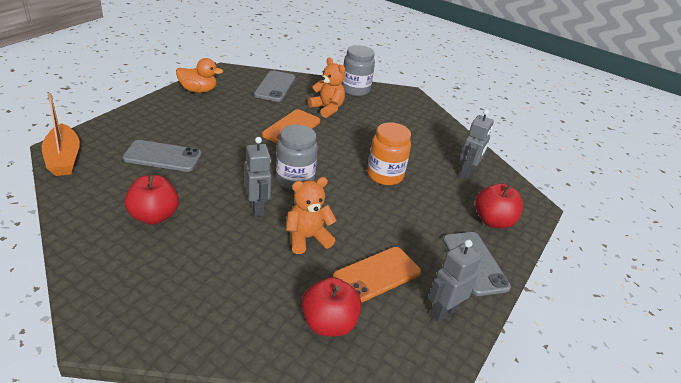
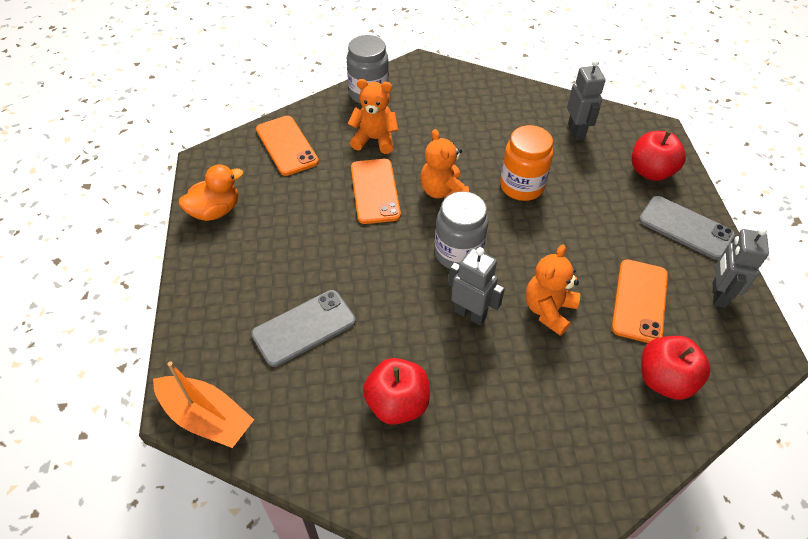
camera: 35 degrees left, 15 degrees up
(275, 86) = (287, 146): grey phone -> orange phone
(331, 150) = (443, 191): none -> orange teddy bear

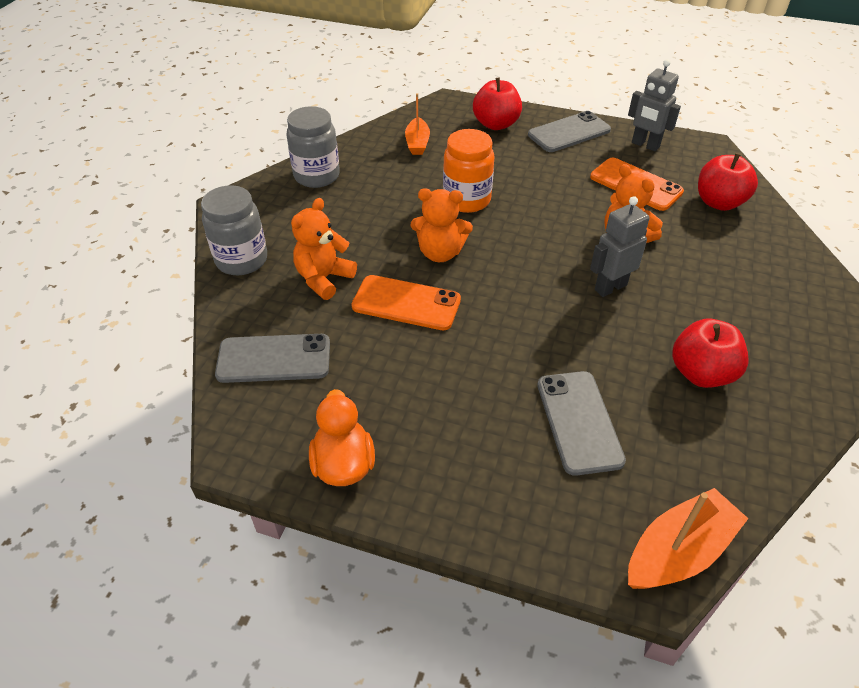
camera: 65 degrees left, 5 degrees down
(287, 146) = (274, 359): orange phone -> grey phone
(458, 253) = (531, 270): grey jar -> grey jar (317, 176)
(576, 131) = (417, 143): grey robot -> orange boat

